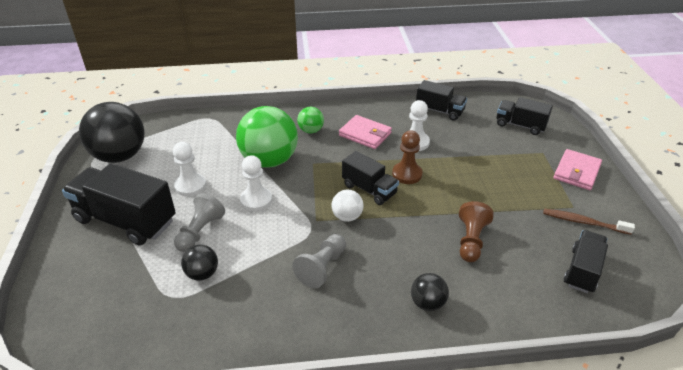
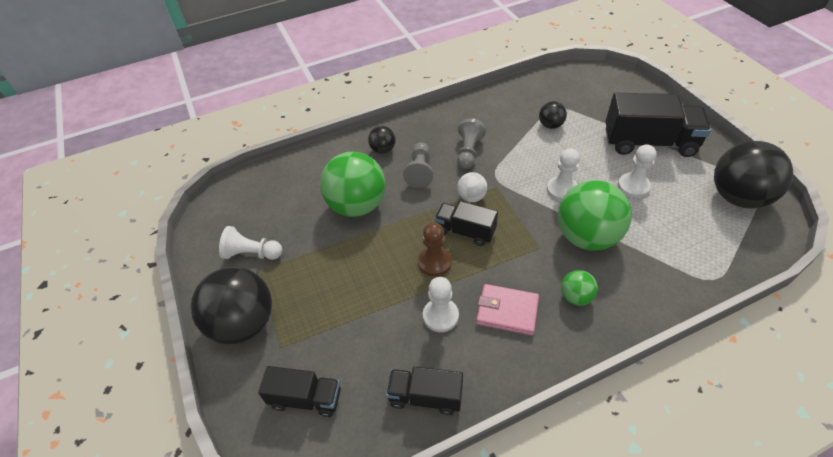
camera: 165 degrees right, 10 degrees up
(200, 232) = (582, 151): grey pawn -> grey pawn (420, 171)
(471, 240) = (357, 205): brown pawn -> green ball
(577, 172) = (243, 323): pink wallet -> black ball
(582, 270) = (264, 204): black truck -> none
(583, 222) = (252, 253): brown toothbrush -> white pawn

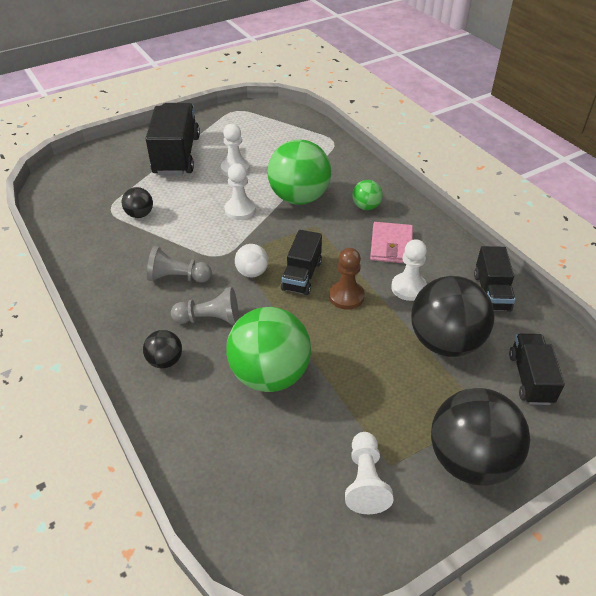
camera: 100 degrees left, 5 degrees down
(738, 197) = (247, 121): black ball -> black ball (445, 342)

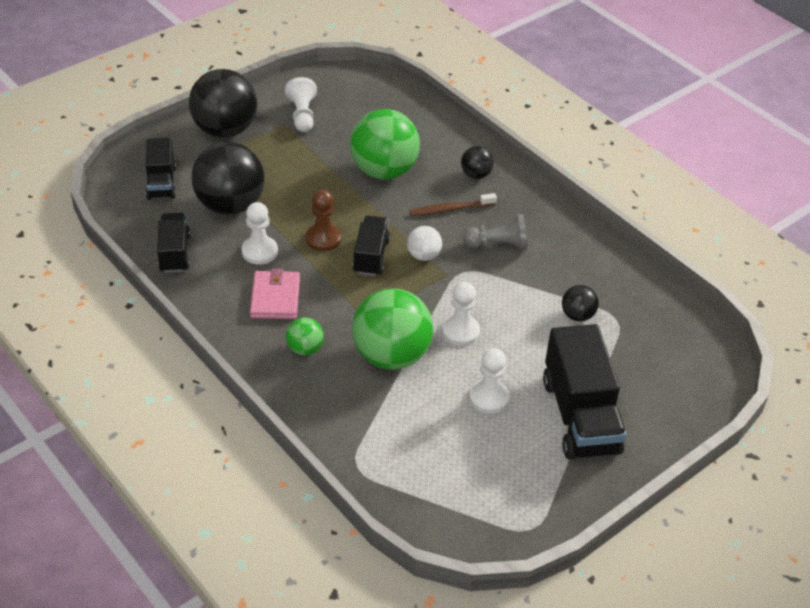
camera: 170 degrees right, 0 degrees up
(210, 319) = (450, 209): grey pawn -> brown toothbrush

